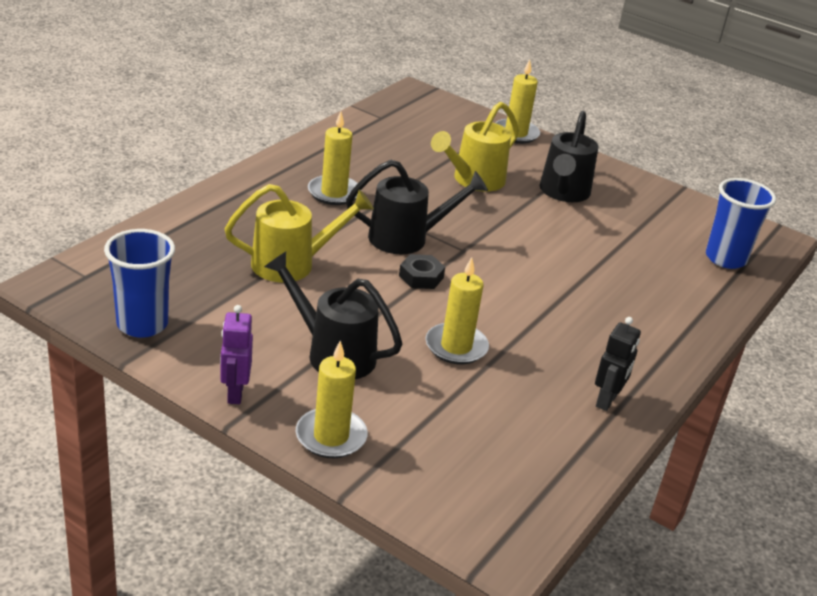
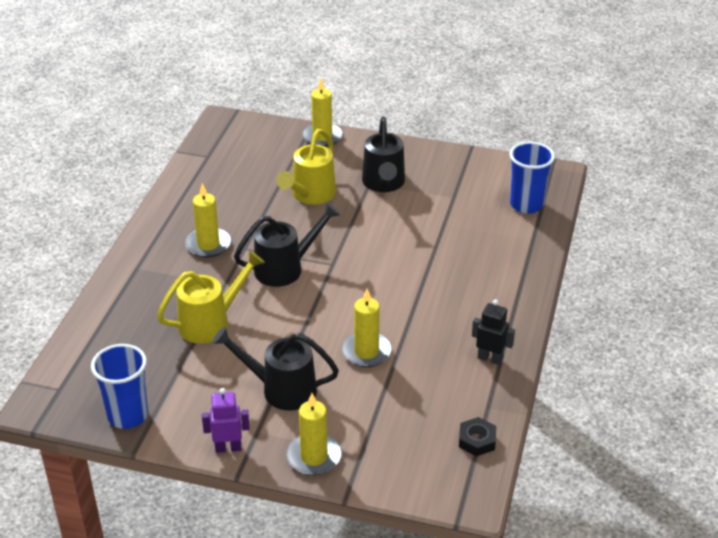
camera: 15 degrees left, 5 degrees up
(235, 393) = (228, 448): purple robot -> purple robot turned 105 degrees clockwise
(421, 277) = (312, 300): black nut -> black nut (477, 440)
(607, 401) = (490, 358): black robot -> black robot turned 75 degrees counterclockwise

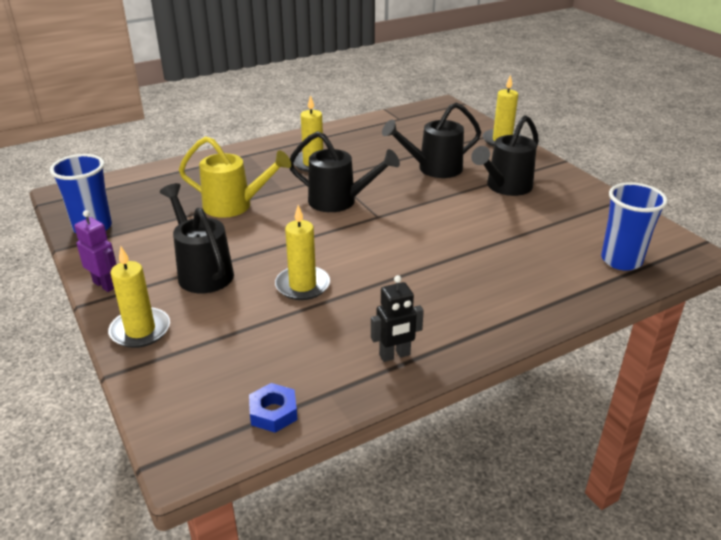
camera: 45 degrees right, 5 degrees down
(310, 195) = (433, 169): yellow watering can -> black watering can
(477, 440) = (273, 412): black nut -> blue nut
(490, 358) = (395, 355): black robot -> black robot turned 90 degrees clockwise

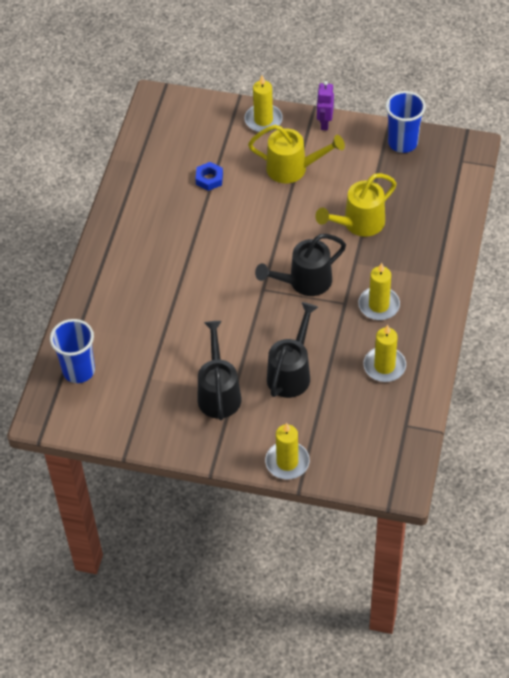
camera: 135 degrees right, 20 degrees up
(105, 285) = (324, 123): purple robot -> purple robot turned 105 degrees clockwise
(202, 271) = (293, 169): black watering can -> yellow watering can
(273, 412) = (148, 137): blue nut -> blue nut (209, 179)
(302, 285) = (229, 203): yellow candle -> yellow candle (384, 366)
(395, 355) = (132, 202): black robot -> none

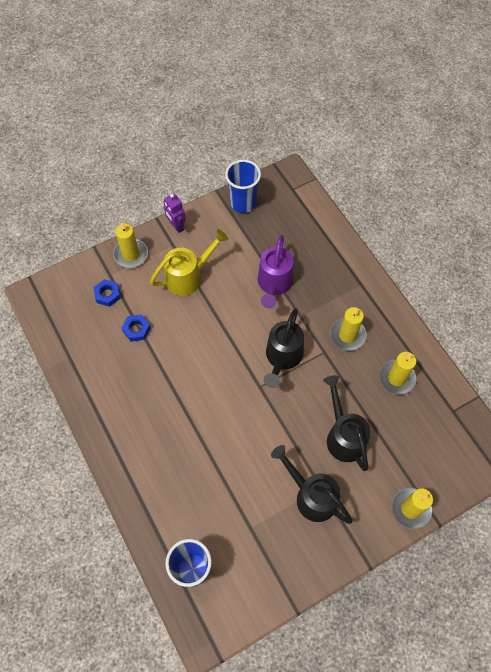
camera: 45 degrees left, 10 degrees up
(213, 137) = (107, 294): none -> blue nut
(358, 224) = (274, 285): yellow watering can -> purple watering can

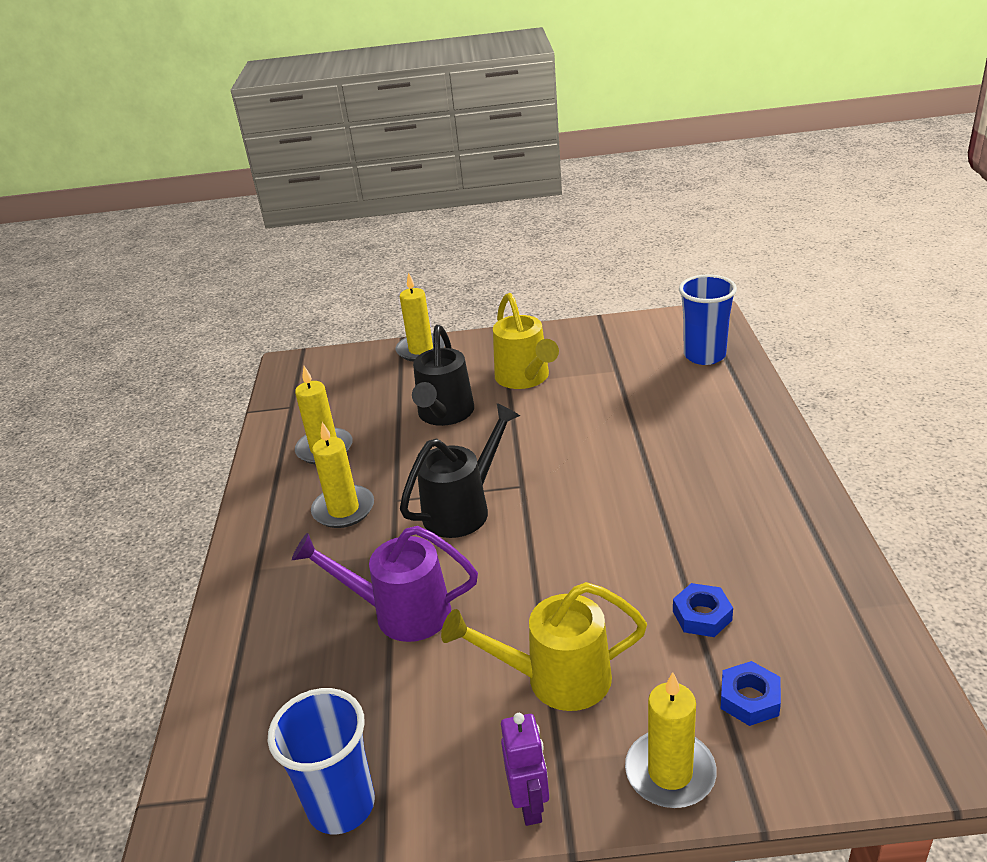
camera: 150 degrees left, 30 degrees down
(274, 285) = (400, 612): purple watering can -> purple watering can turned 120 degrees counterclockwise
(311, 495) = (525, 378): black watering can -> yellow watering can

